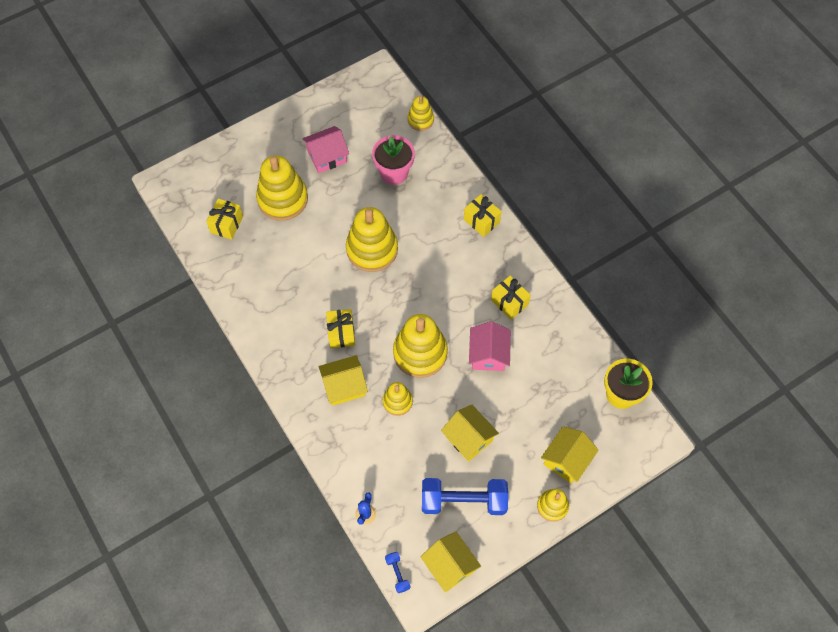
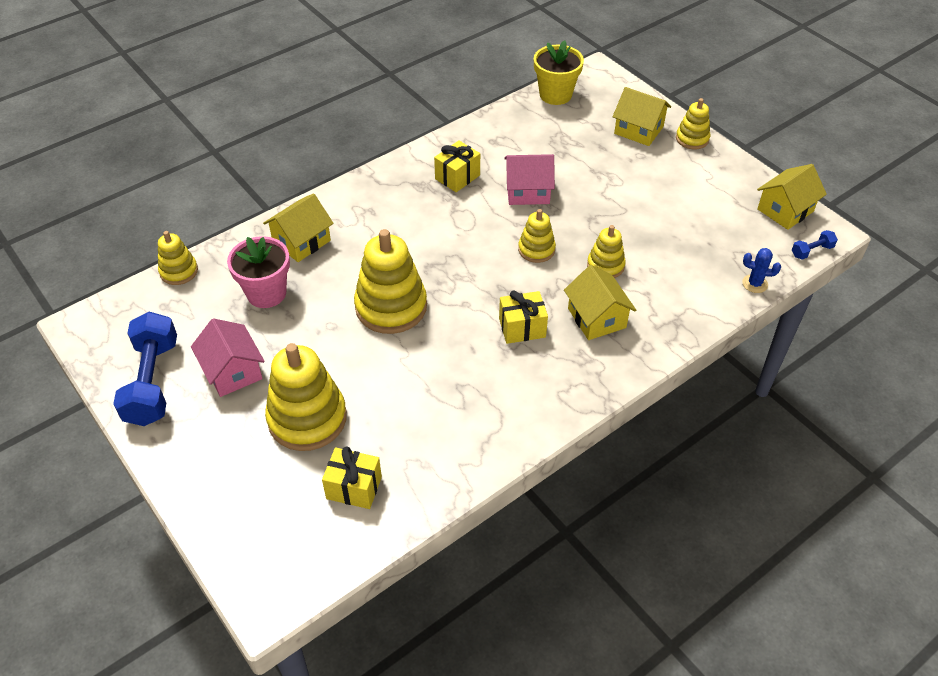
camera: 95 degrees left, 15 degrees down
(420, 353) = (536, 249): yellow stacking toy -> yellow stacking toy, size x0.54
(463, 501) = (710, 203): blue dumbbell -> blue dumbbell (153, 382)
(469, 438) = (635, 202): yellow house -> yellow house (301, 241)
(481, 221) = (345, 205): yellow gift -> none

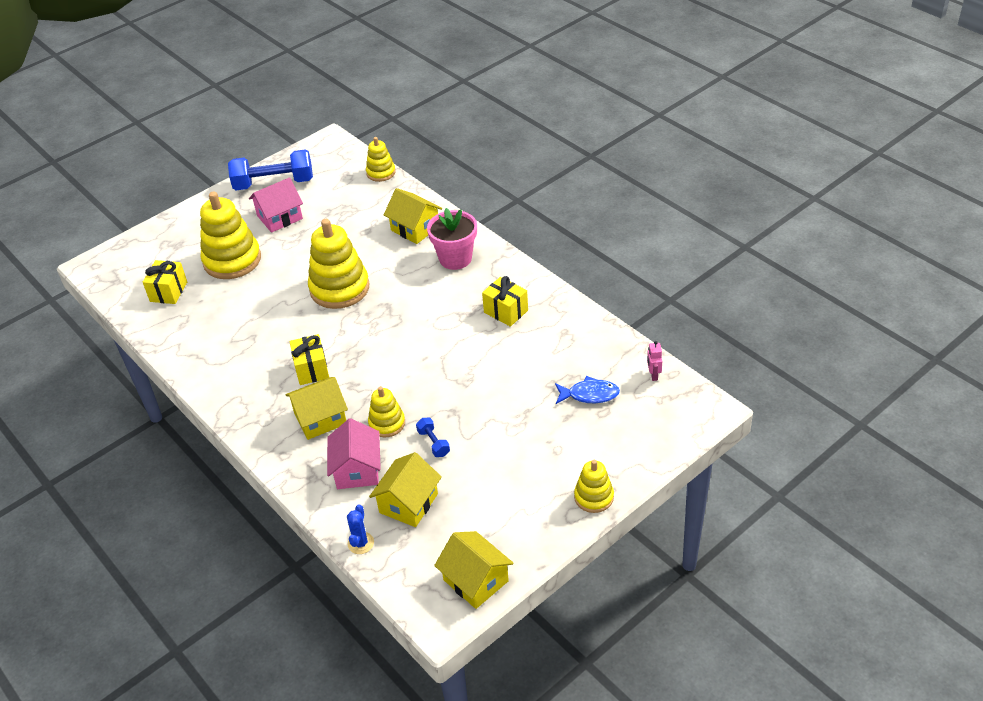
camera: 90 degrees right, 5 degrees down
(266, 293) = (357, 220): pink flower pot -> pink flower pot (455, 258)
(527, 191) = (489, 362): pink house -> pink house (357, 469)
(536, 249) = (408, 373): yellow stacking toy -> none
(555, 95) = (653, 375): yellow flower pot -> pink robot
(576, 132) = (589, 394): none -> blue fish
(638, 130) = (602, 448): yellow house -> yellow house (408, 503)
(812, 251) = (409, 600): blue dumbbell -> blue dumbbell (433, 443)

